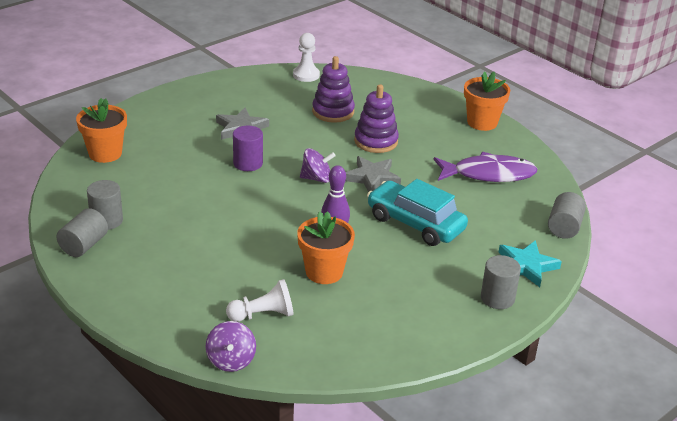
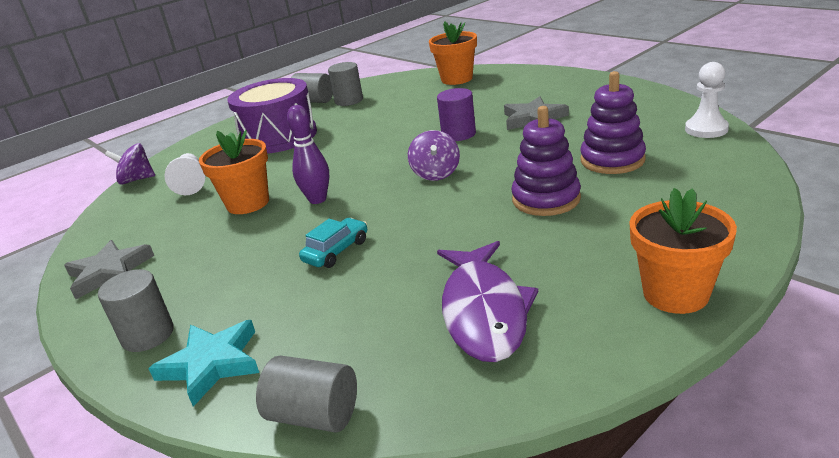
camera: 95 degrees right, 5 degrees down
(178, 265) = (279, 137): none -> purple drum
(372, 178) = (446, 208): grey star -> grey star (110, 272)
(415, 223) = (336, 251): turquoise car -> turquoise car, size x0.52

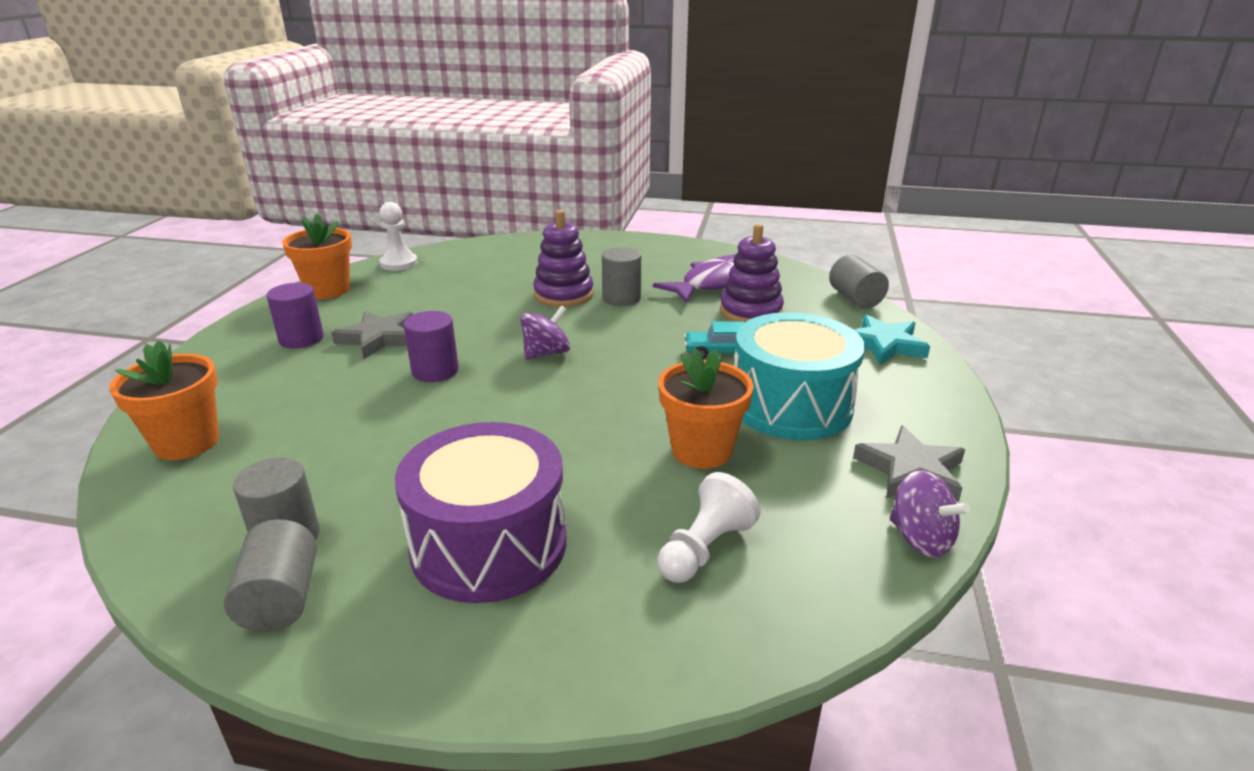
camera: 130 degrees left, 0 degrees up
(136, 180) = (756, 649): purple spinning top -> purple spinning top (920, 539)
(148, 335) = (912, 386): grey cylinder -> grey cylinder (621, 298)
(229, 255) = (791, 405): none -> turquoise drum
(317, 199) = (651, 402): purple bowling pin -> none
(559, 97) = (301, 339): none -> purple cylinder
(612, 160) = (476, 285): purple stacking toy -> purple stacking toy (751, 312)
(675, 294) = (646, 245): orange flower pot -> orange flower pot (328, 290)

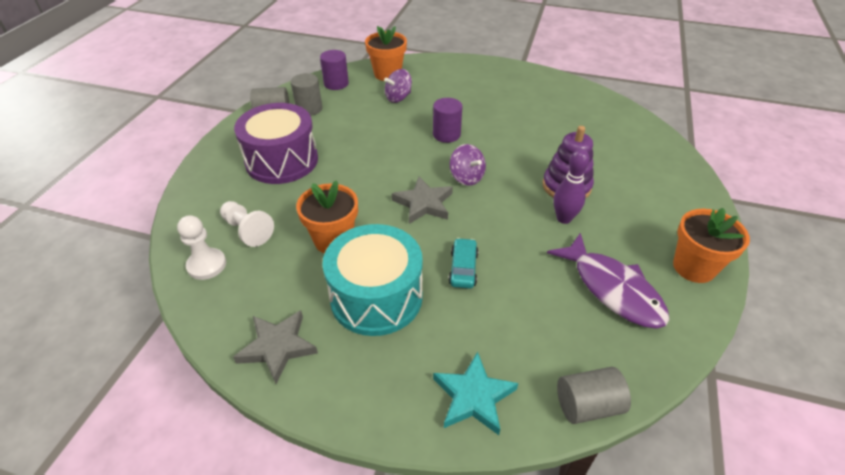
camera: 95 degrees right, 15 degrees up
(301, 339) = (489, 86): purple cylinder -> purple cylinder (336, 84)
(328, 290) = (559, 86): orange flower pot -> orange flower pot (693, 267)
(378, 338) = (490, 111): grey star -> grey star (424, 203)
(399, 263) = (611, 107): white pawn -> white pawn (207, 265)
(621, 298) = (564, 218): grey cylinder -> purple bowling pin
(751, 312) = (543, 302): purple stacking toy -> none
(920, 539) = (213, 328): purple spinning top -> purple spinning top (398, 98)

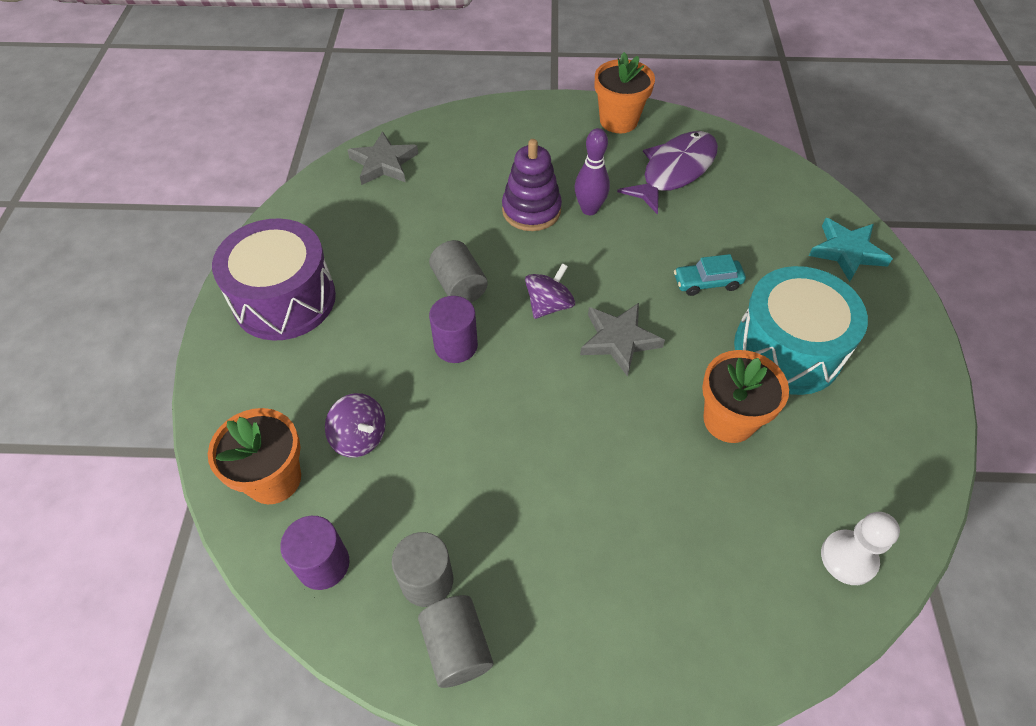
camera: 105 degrees left, 10 degrees up
(247, 230) = (765, 536): white pawn -> none
(277, 347) = (901, 419): grey star -> grey star (383, 163)
(282, 161) = (596, 560): purple drum -> purple drum (284, 299)
(587, 405) = (807, 183): grey cylinder -> grey cylinder (459, 286)

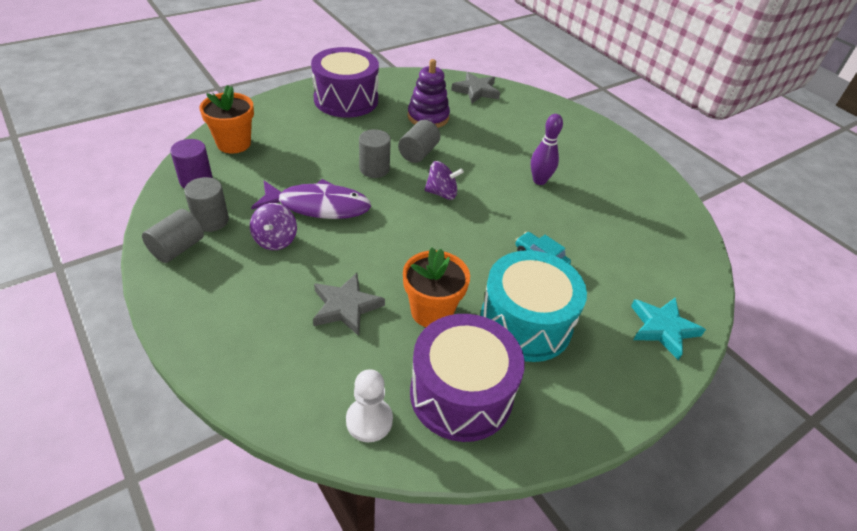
camera: 50 degrees right, 10 degrees down
(360, 437) = (282, 160): purple spinning top -> purple spinning top (275, 240)
(456, 345) = (374, 169): purple cylinder -> grey cylinder
(531, 210) = (508, 157): purple stacking toy -> purple stacking toy (428, 117)
(618, 121) = (634, 164): orange flower pot -> none
(618, 340) = (446, 233): grey star -> grey star (346, 307)
(674, 171) = (623, 206): purple fish -> purple fish (318, 206)
(850, 457) = (461, 394): none -> purple drum

